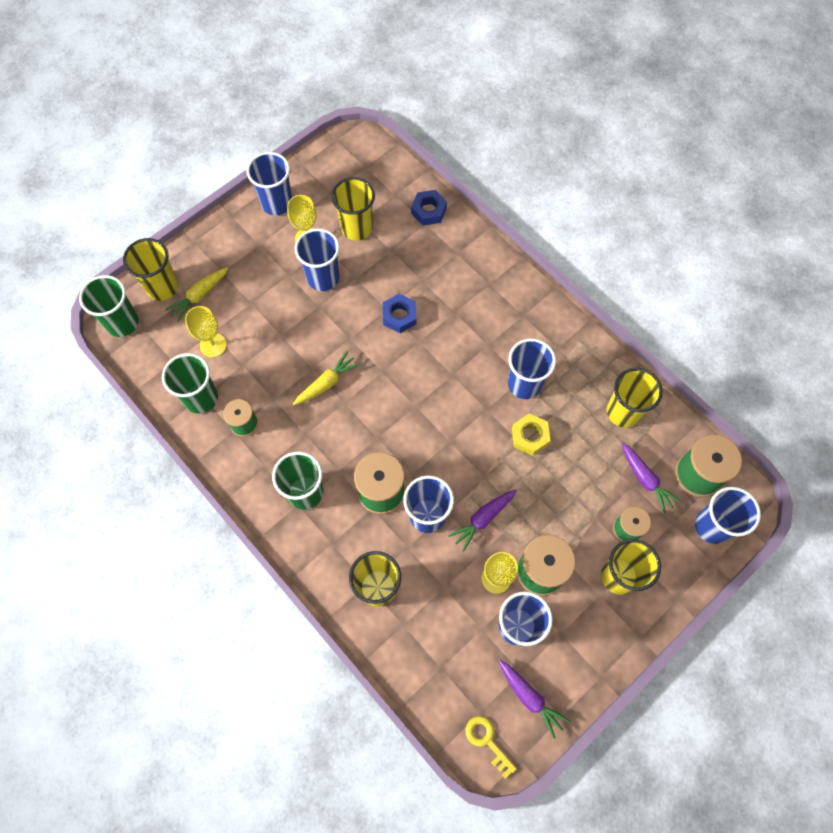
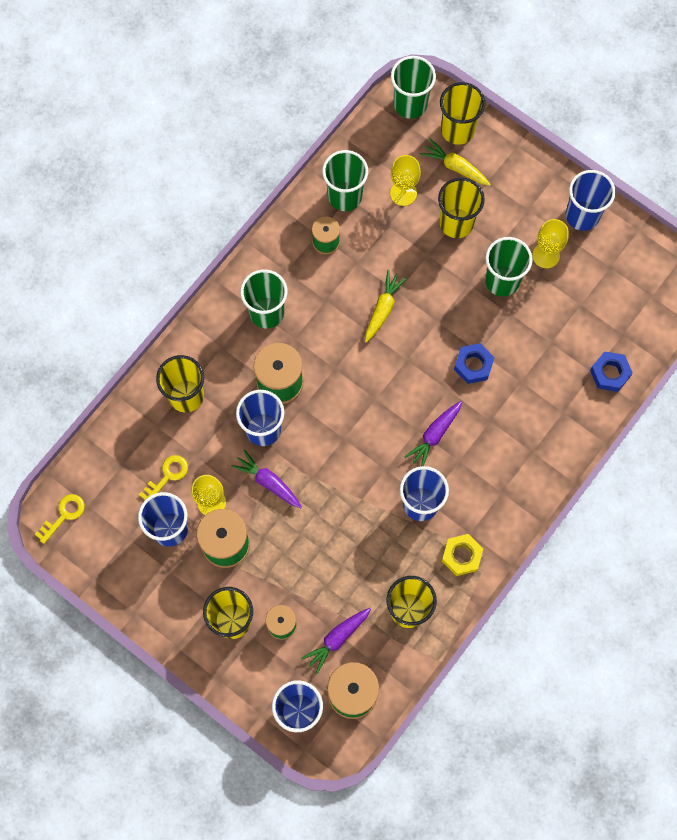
camera: 80 degrees right, 5 degrees up
(323, 278) = (502, 281): blue cup -> green cup
(326, 383) = (383, 309): yellow carrot -> yellow carrot turned 105 degrees counterclockwise
(357, 228) = (570, 302): yellow cup -> yellow cup (456, 223)
(461, 620) = (167, 476): none -> yellow key
(530, 436) = (363, 516): yellow nut -> yellow nut (461, 556)
(530, 697) = (106, 548): purple carrot -> purple carrot (434, 435)

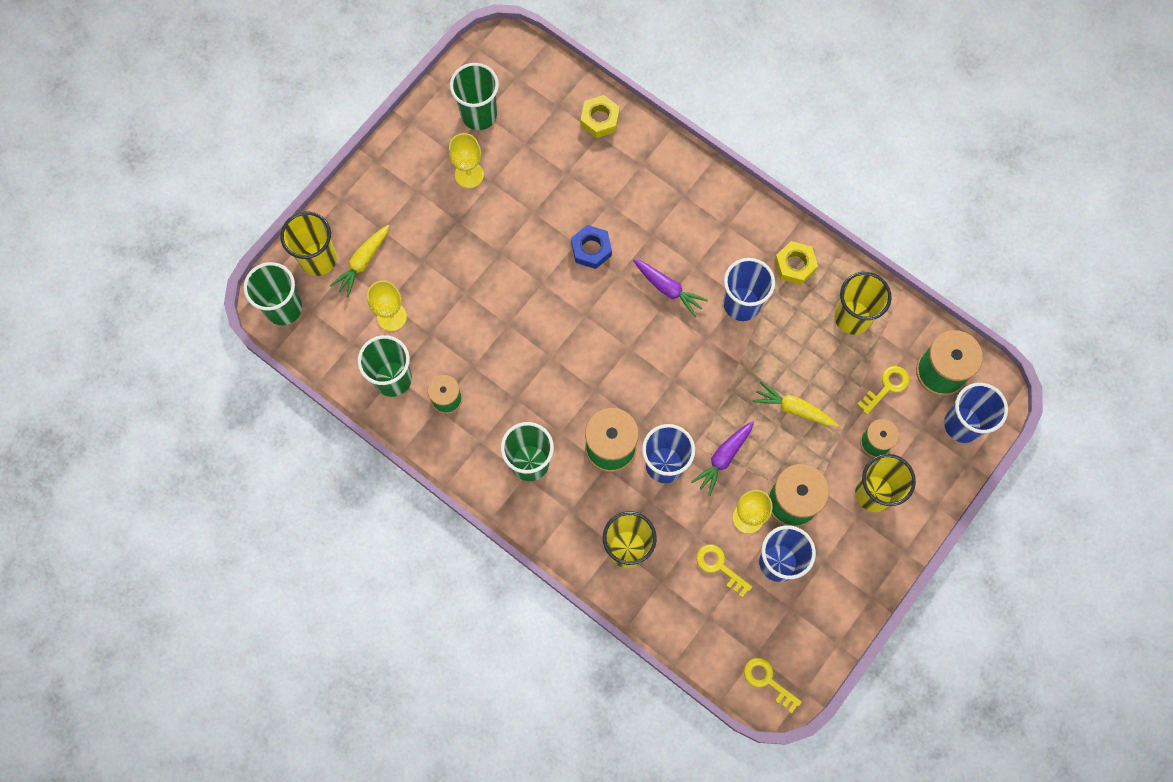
camera: 90 degrees left, 0 degrees up
(337, 639) = (886, 387): purple carrot -> yellow key
(383, 309) = (527, 339): yellow carrot -> yellow carrot (793, 408)
(456, 223) = (429, 262): yellow cup -> none
(502, 281) = (497, 218): green cup -> green cup (479, 115)
(582, 215) = (425, 138): blue cup -> none
(610, 373) = (600, 119): blue nut -> yellow nut

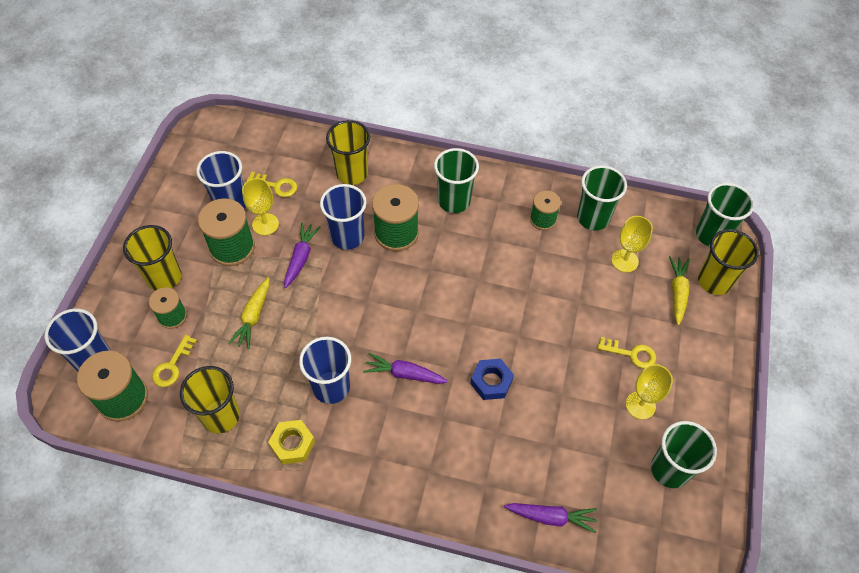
camera: 155 degrees right, 15 degrees down
(600, 119) = (551, 517): yellow nut -> purple carrot
(768, 681) = (215, 132): yellow key -> yellow key (631, 354)
(793, 408) = (253, 316): yellow carrot -> yellow carrot turned 105 degrees clockwise

